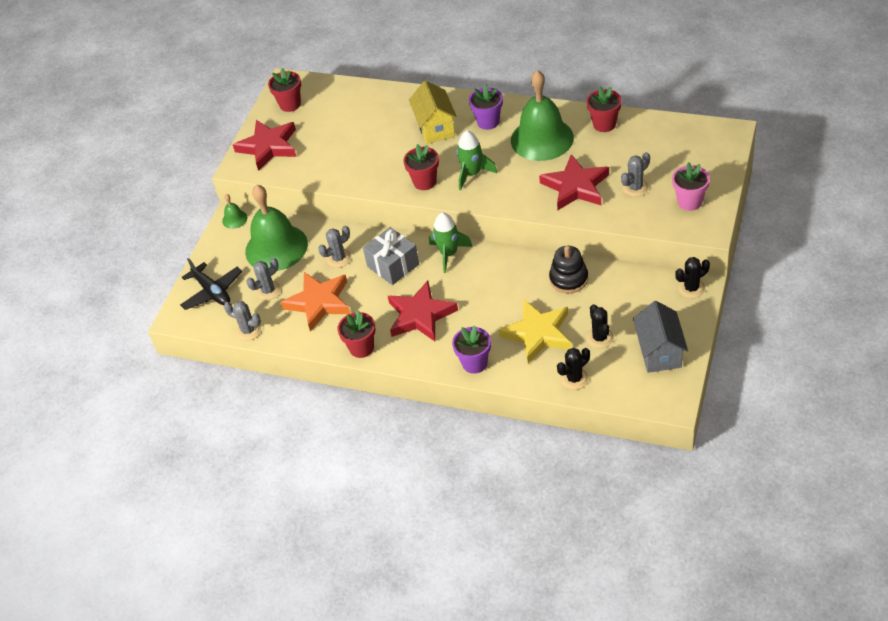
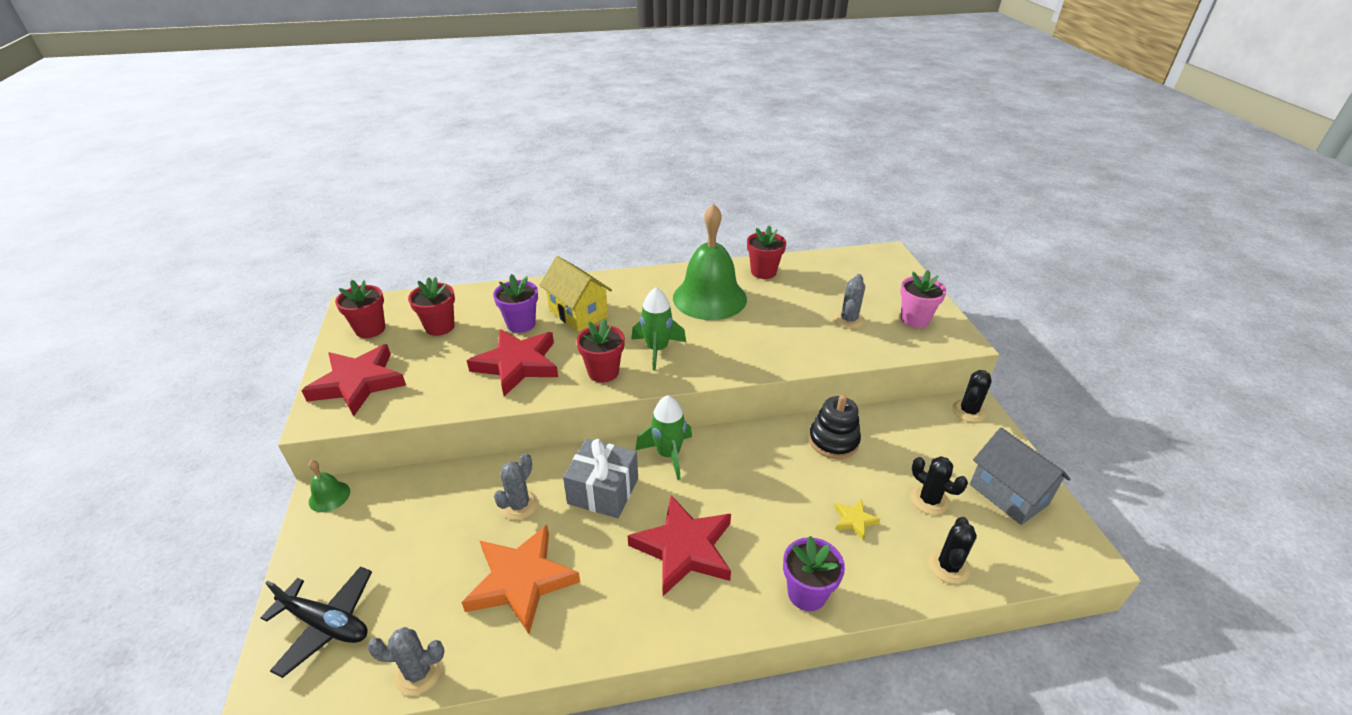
camera: 35 degrees left, 10 degrees down
(268, 290) = (427, 589): grey cactus -> none
(276, 247) = (414, 518): green bell -> none
(361, 348) = (627, 632): red flower pot -> red flower pot (440, 327)
(488, 122) = (637, 295): purple flower pot -> purple flower pot (521, 324)
(538, 333) = (854, 520): yellow star -> yellow star, size x0.44
(575, 186) = (785, 334): red star -> red star (517, 364)

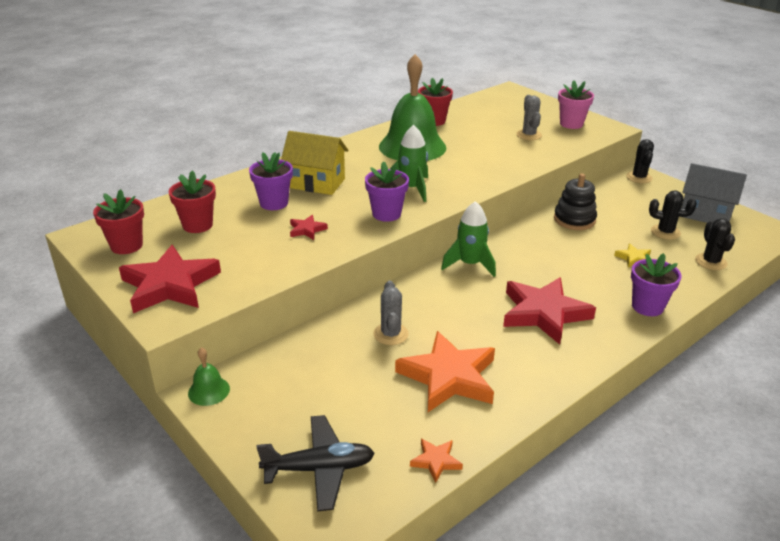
camera: 30 degrees left, 5 degrees down
(418, 672) = (436, 461): grey cactus -> orange star
(517, 364) = (307, 230): red star -> red star, size x0.44
(603, 372) = (386, 214): red flower pot -> purple flower pot
(603, 491) = (447, 302): grey gift -> none

